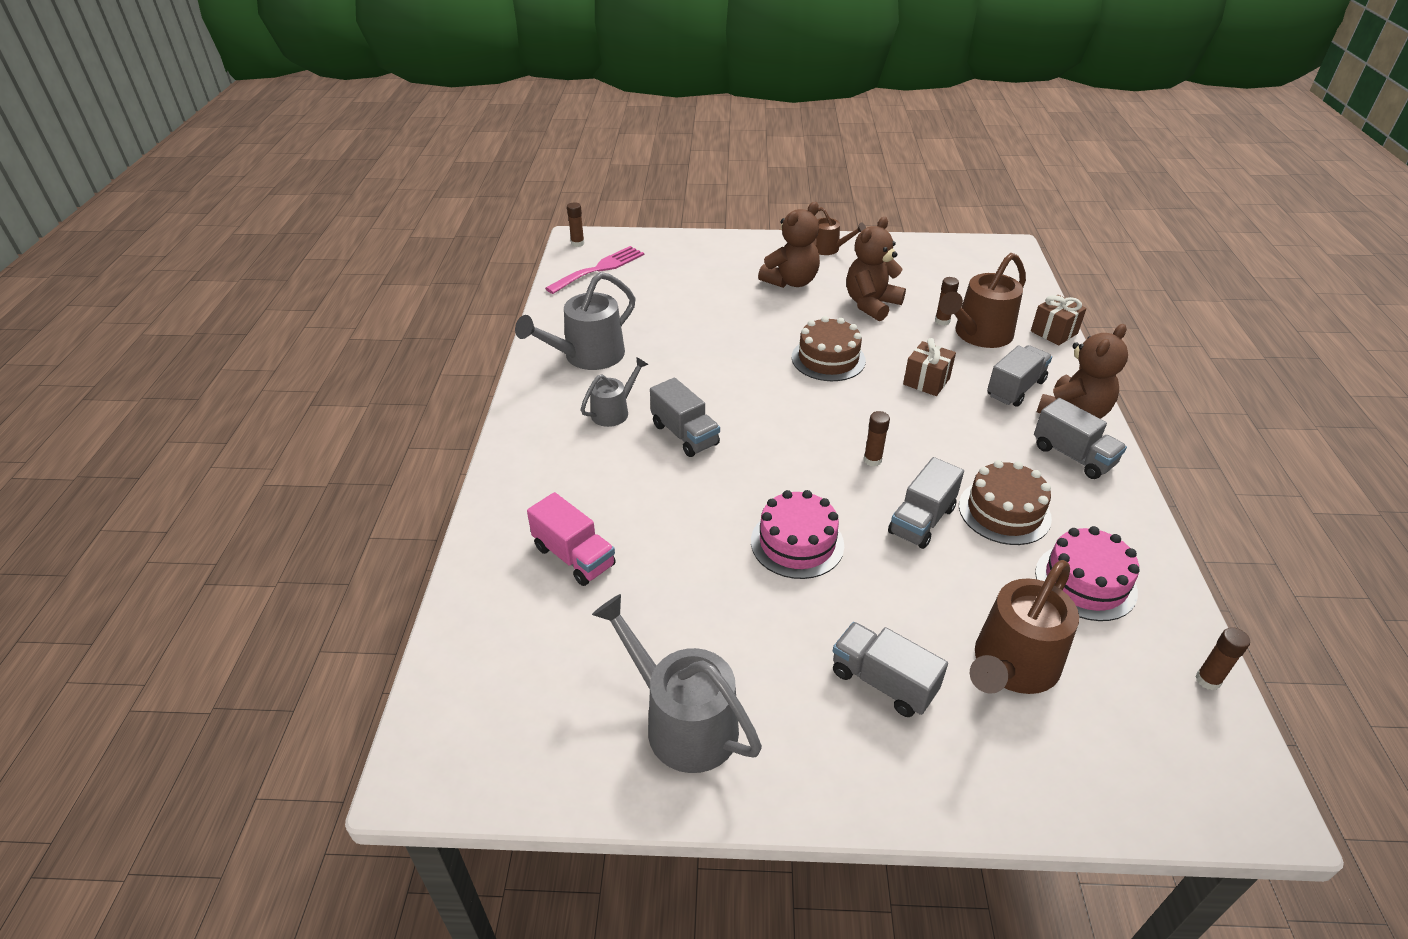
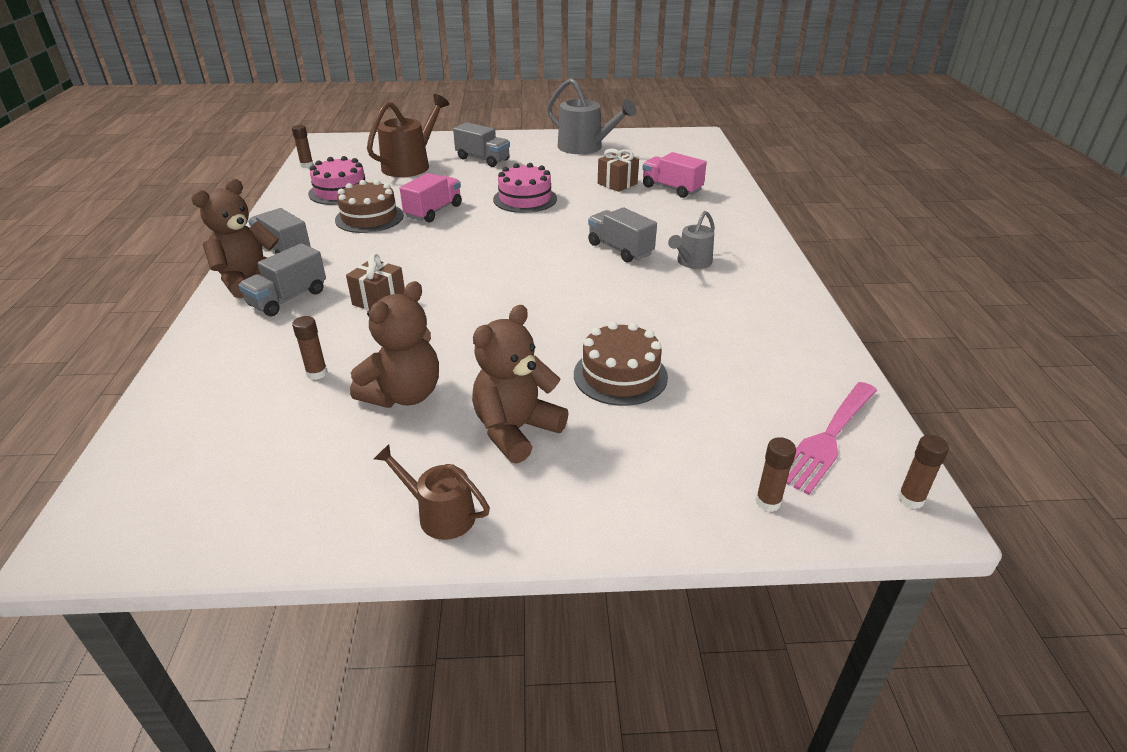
camera: 175 degrees right, 5 degrees down
(588, 356) = (750, 308): grey watering can -> none
(828, 359) = (480, 318): brown cake -> brown cake (620, 375)
(872, 460) = (458, 240): brown glue stick -> brown glue stick (768, 502)
(921, 520) = (433, 211): grey truck -> pink truck
(979, 335) = (281, 357): brown watering can -> none
(1054, 332) = (179, 365): brown gift -> brown gift (617, 183)

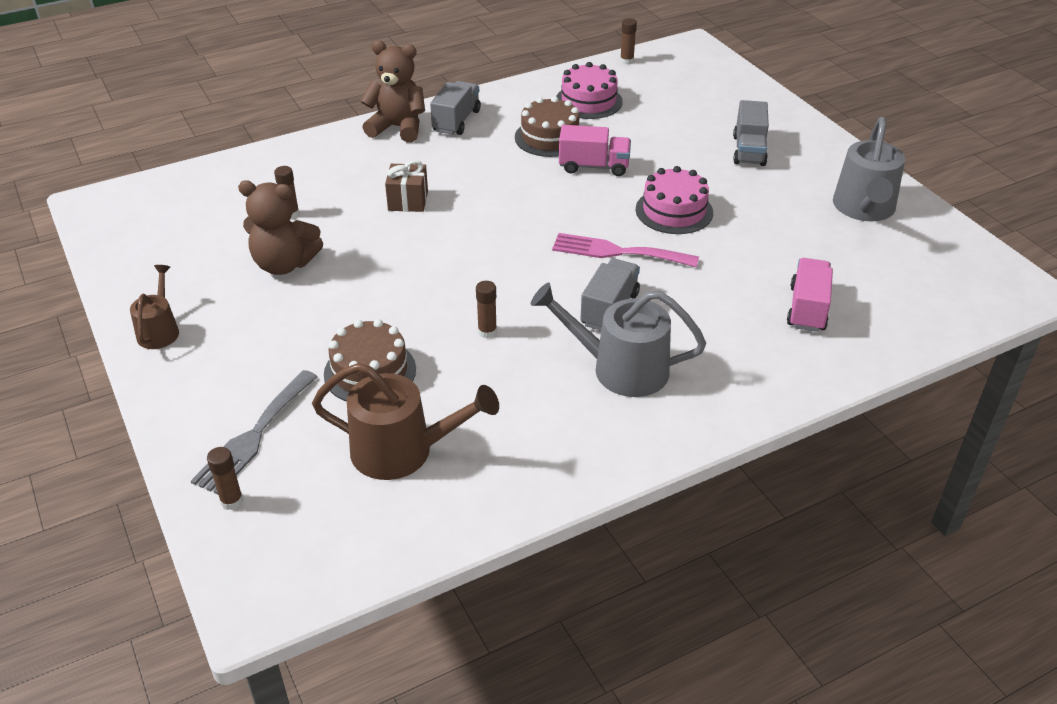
camera: 65 degrees right, 5 degrees up
(288, 298) = (383, 157): grey truck -> none
(410, 165) = (685, 114): brown watering can -> brown watering can (402, 451)
(516, 430) = (265, 335): brown teddy bear -> none
(617, 183) = (779, 263): brown gift -> none
(674, 468) = (254, 436): none -> grey fork
(692, 262) = (620, 369): grey watering can -> grey watering can, size x1.72
(827, 439) = (335, 529): pink fork -> pink fork (617, 252)
(910, 499) = (269, 598): brown glue stick -> brown glue stick (487, 332)

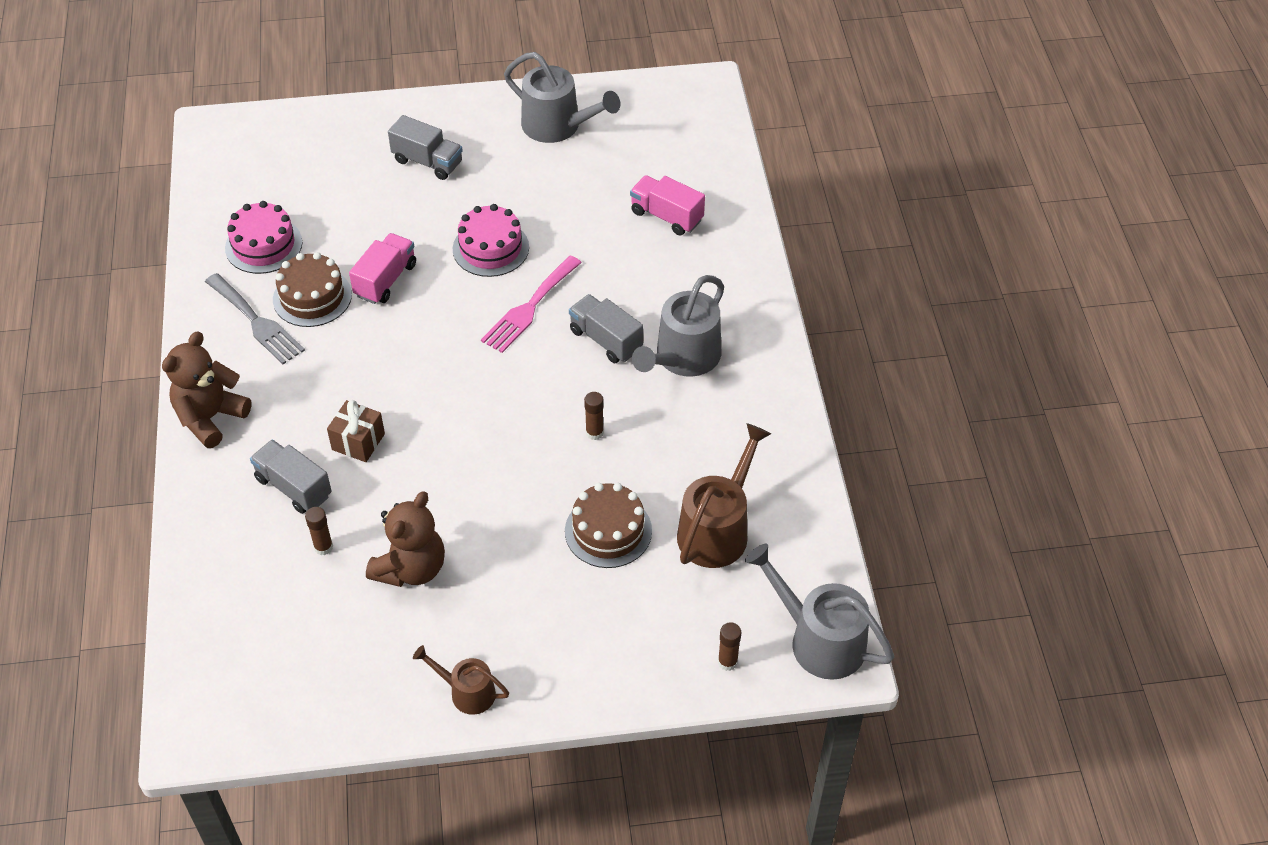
camera: 70 degrees left, 10 degrees up
(254, 436) = (654, 633): grey fork -> grey fork (256, 322)
(279, 574) = (819, 640): none -> grey watering can
(456, 121) = (230, 363): grey truck -> grey truck (294, 487)
(626, 61) = (204, 189): brown glue stick -> none

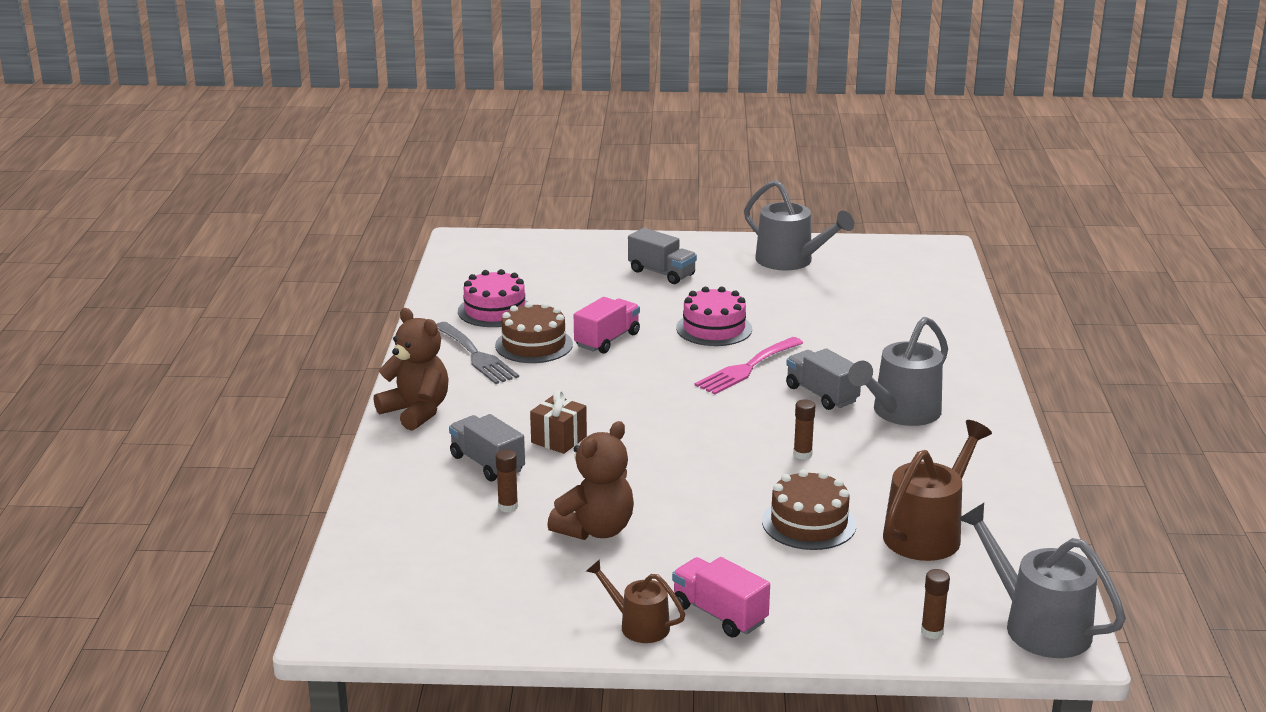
camera: 10 degrees right, 25 degrees down
(210, 418) = (416, 412): brown teddy bear -> brown teddy bear turned 90 degrees clockwise
(666, 216) = (892, 322): pink truck -> pink truck (719, 614)

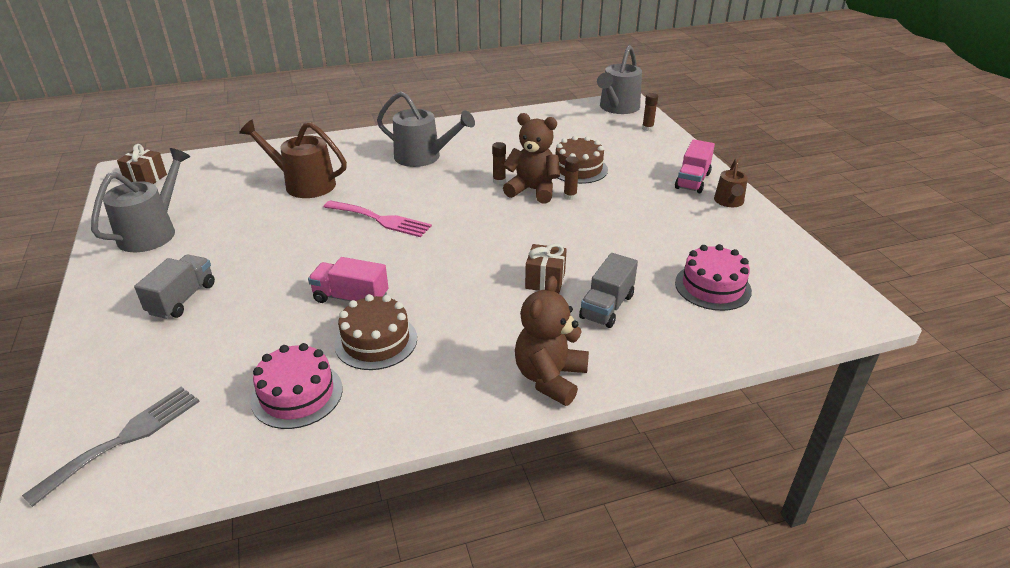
camera: 110 degrees left, 10 degrees up
(476, 356) = (415, 374): grey fork -> grey fork (124, 439)
(508, 507) = (656, 279): brown glue stick -> brown glue stick (570, 196)
(595, 530) = (650, 236): brown teddy bear -> brown teddy bear (533, 190)
(714, 328) = (310, 246): pink cake -> pink cake (712, 287)
(822, 394) = (411, 185): grey truck -> none
(913, 257) = (146, 179): none -> brown gift
(927, 533) = (560, 137): brown watering can -> brown watering can (304, 184)

